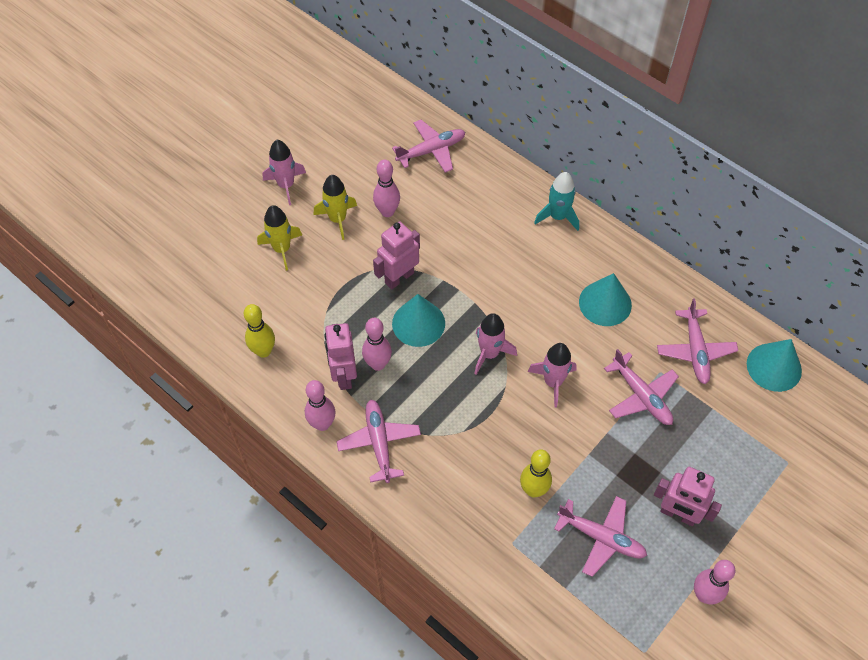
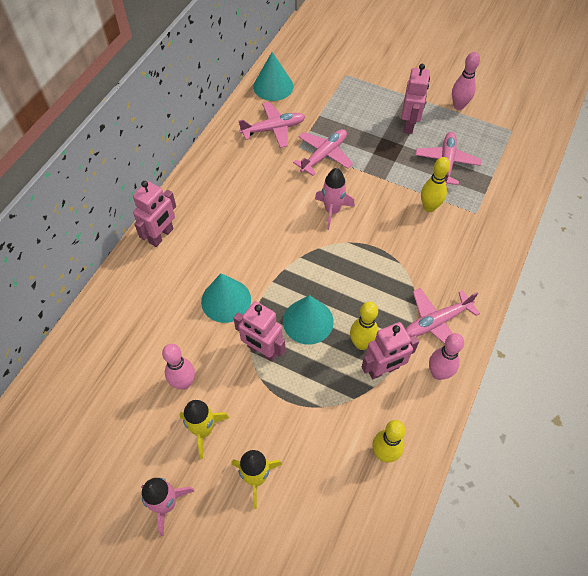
camera: 105 degrees left, 0 degrees up
(378, 364) = (361, 344): pink bowling pin -> yellow bowling pin
(431, 151) = (94, 361): pink plane -> none
(489, 353) = (321, 259): pink rocket -> none
(558, 216) = (161, 236): turquoise rocket -> pink robot
(605, 303) = (246, 189): turquoise cone -> turquoise cone (226, 300)

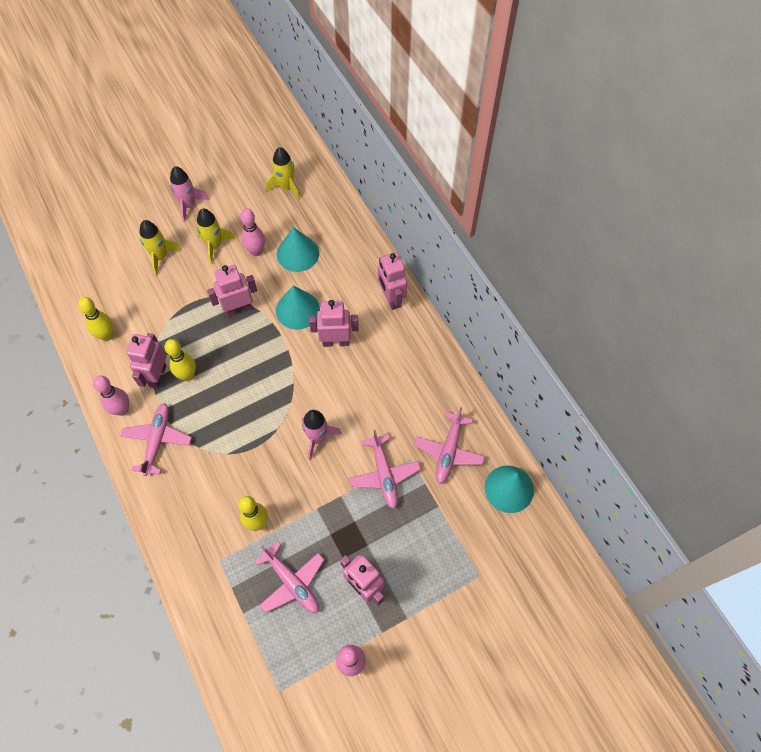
camera: 125 degrees right, 5 degrees up
(77, 413) = (286, 187): none -> yellow rocket
(236, 250) = (335, 341): none -> pink robot
(308, 321) = (235, 352): turquoise cone -> turquoise cone (297, 253)

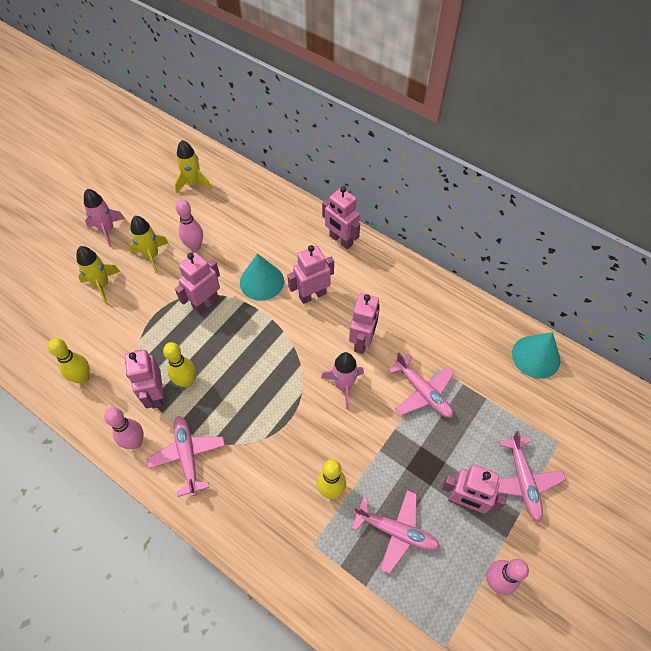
camera: 25 degrees left, 5 degrees down
(297, 253) = (235, 234): turquoise cone -> none
(356, 404) = (362, 341): none -> pink robot
(448, 451) = (466, 347): pink plane -> pink plane (523, 481)

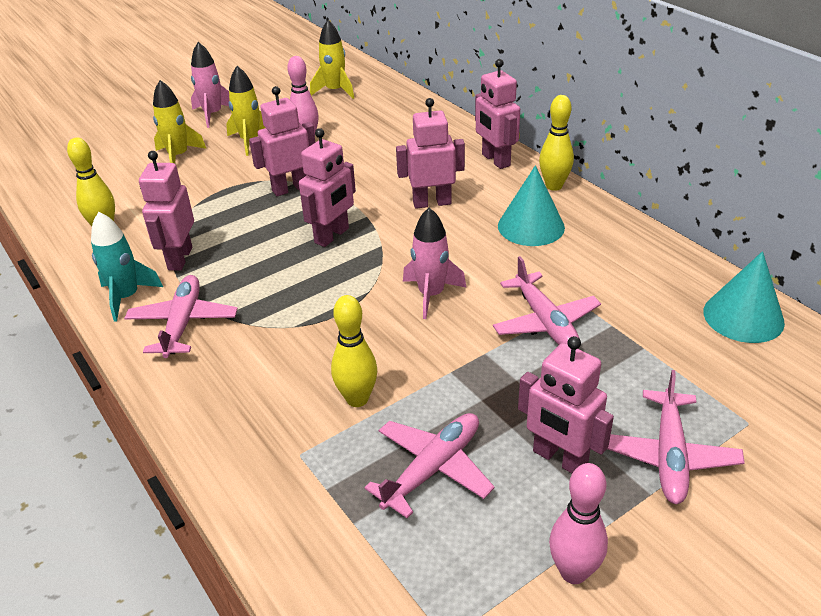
camera: 20 degrees right, 20 degrees down
(135, 442) = (127, 297): pink bowling pin -> turquoise rocket
(186, 381) = (224, 254): yellow bowling pin -> yellow bowling pin (554, 186)
(261, 281) = (372, 181): turquoise cone -> turquoise cone (531, 226)
(362, 341) = (479, 256): pink robot -> pink robot (332, 236)
(396, 531) = (433, 468): pink plane -> pink plane turned 90 degrees counterclockwise

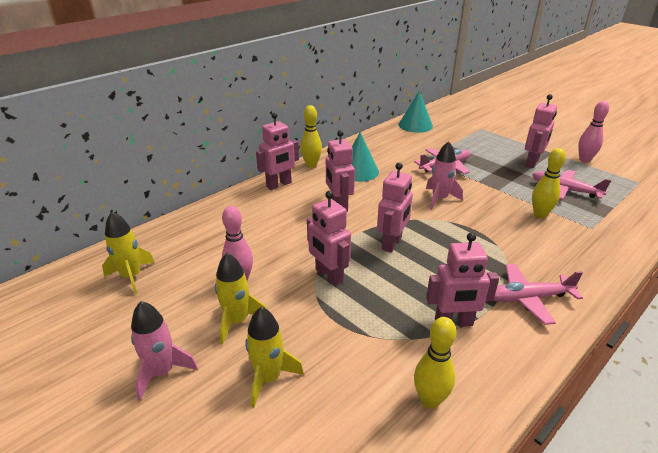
camera: 100 degrees left, 5 degrees down
(127, 297) = (520, 343): turquoise rocket -> none
(332, 236) = (392, 243): pink robot -> pink robot turned 90 degrees clockwise
(669, 455) = (511, 142): pink plane -> none

